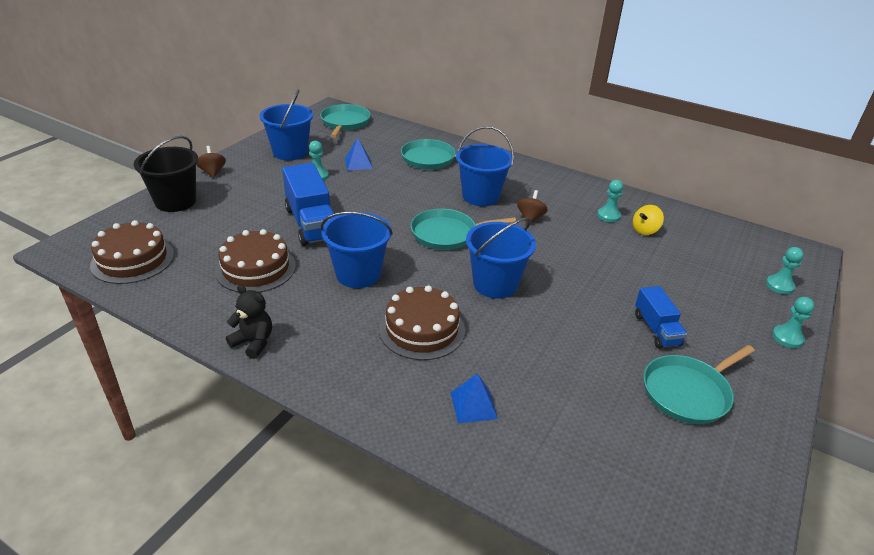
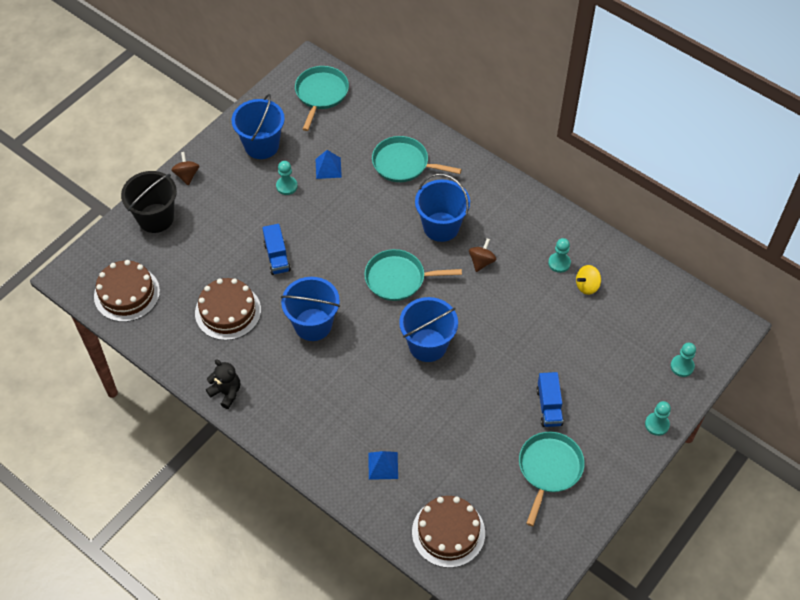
camera: 10 degrees right, 20 degrees up
(311, 224) = (277, 257): blue truck -> blue truck, size x0.59
(422, 329) = (357, 390): brown cake -> brown cake (448, 532)
(688, 392) = (549, 469): turquoise pan -> turquoise pan turned 135 degrees clockwise

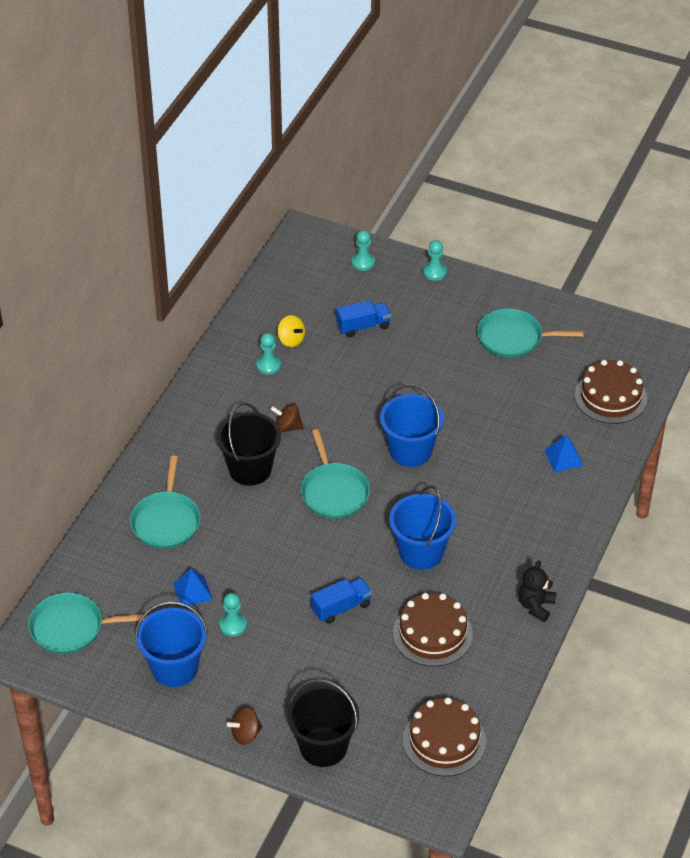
camera: 105 degrees left, 10 degrees down
(441, 227) = (250, 469): blue bucket -> black bucket
(549, 406) = (446, 348): blue truck -> blue truck (363, 326)

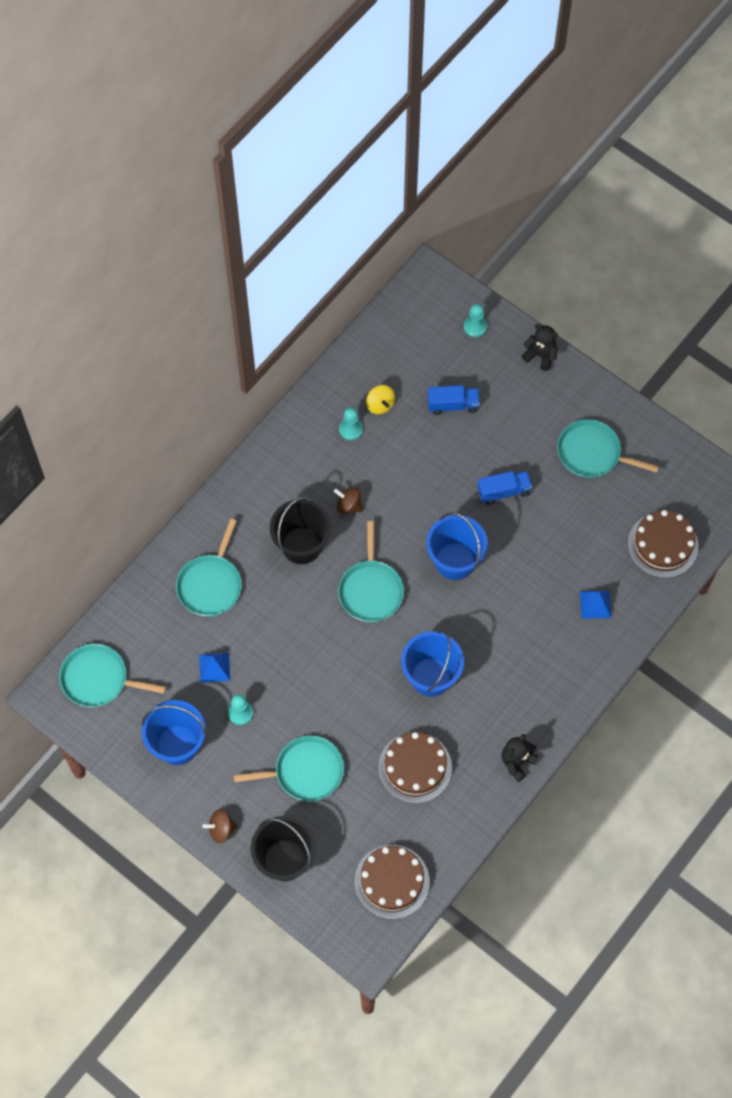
camera: 15 degrees right, 20 degrees up
(318, 662) = (305, 771): none -> turquoise pan
(341, 608) = (341, 719): blue truck -> blue truck (503, 491)
(434, 272) = (540, 355): turquoise pawn -> black teddy bear

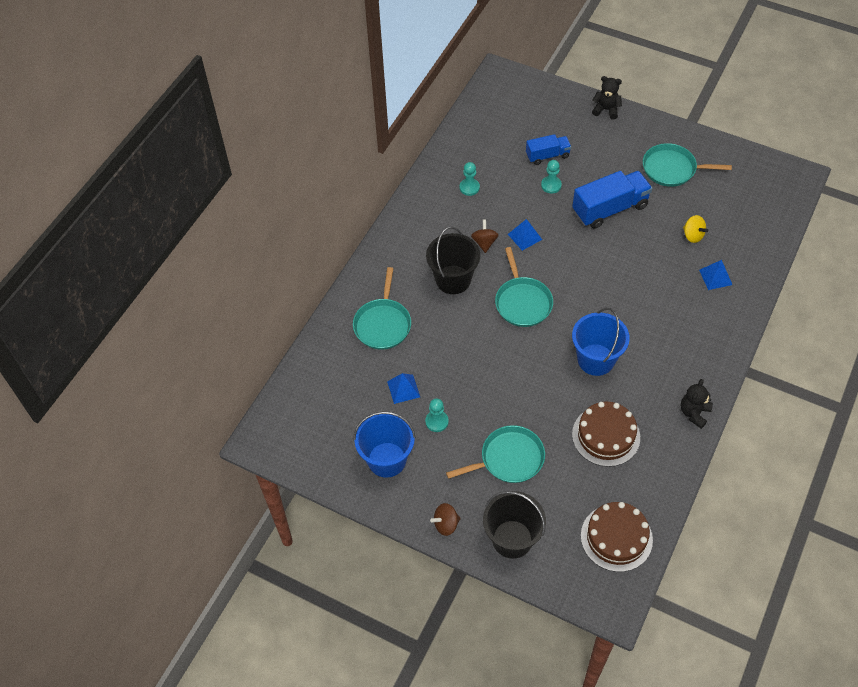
camera: 10 degrees left, 10 degrees down
(98, 679) = (301, 419): turquoise pan -> none
(349, 505) = (484, 242): brown spinning top -> brown spinning top turned 75 degrees clockwise
(380, 405) = (488, 166): yellow spinning top -> yellow spinning top (693, 235)
(396, 507) = (524, 236): none -> blue pyramid
(455, 561) = (586, 267): blue bucket -> none
(475, 327) = (547, 100): turquoise pawn -> turquoise pawn (551, 185)
(503, 491) = (610, 209): blue truck -> blue truck, size x1.70
(663, 545) = (754, 223): brown cake -> none

